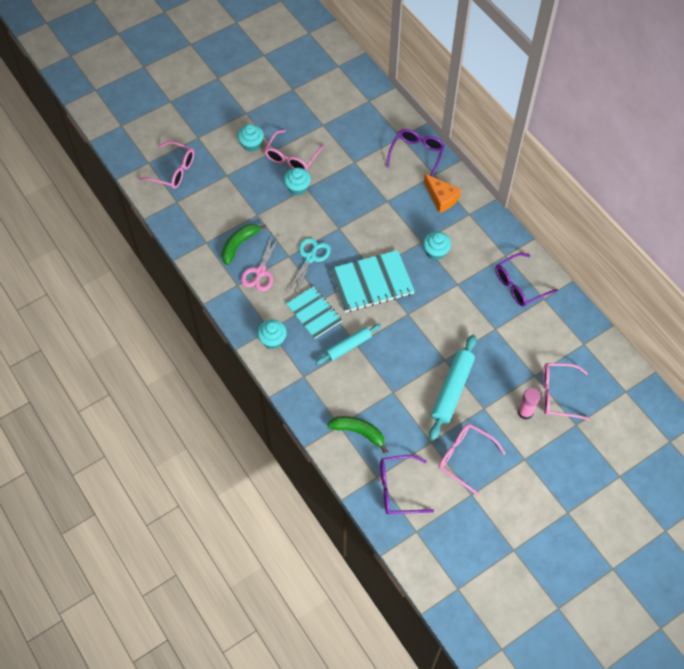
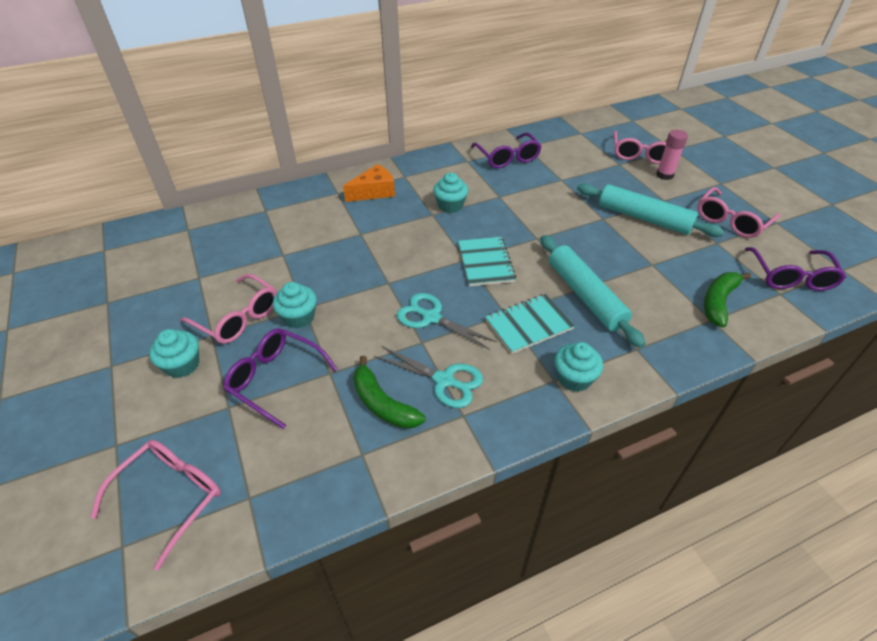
camera: 80 degrees left, 15 degrees down
(260, 272) = (444, 380): pink scissors -> turquoise scissors
(348, 346) = (585, 296): turquoise rolling pin -> turquoise rolling pin, size x1.56
(371, 282) = (485, 263): turquoise notebook -> turquoise notebook, size x0.66
(416, 154) = (300, 201): purple glasses -> purple glasses (275, 379)

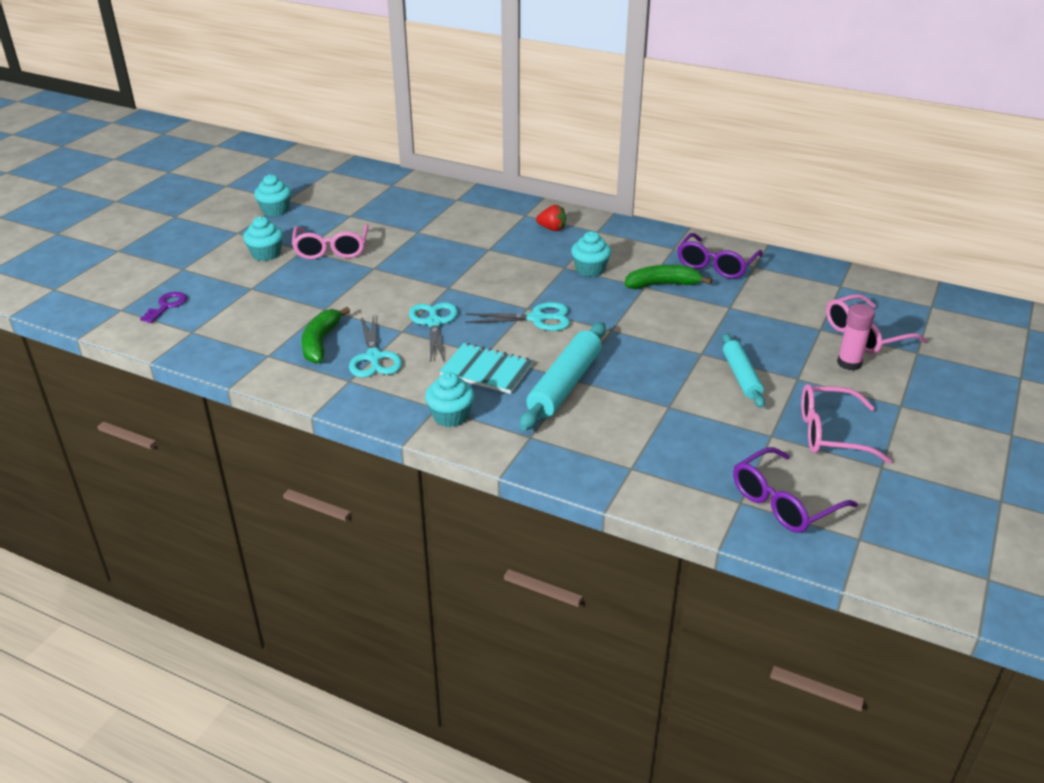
camera: 50 degrees right, 10 degrees down
(171, 496) = (167, 306): pink glasses -> purple key
(275, 379) = (294, 292): purple glasses -> none
(299, 317) = (361, 271): turquoise cupcake -> turquoise cupcake (275, 210)
(374, 192) = (552, 229): orange cheese -> red strawberry
(485, 263) = (537, 319): turquoise notebook -> turquoise scissors
(644, 218) = (741, 376): turquoise rolling pin -> turquoise rolling pin, size x0.64
(718, 302) = (665, 464): green banana -> green banana (662, 284)

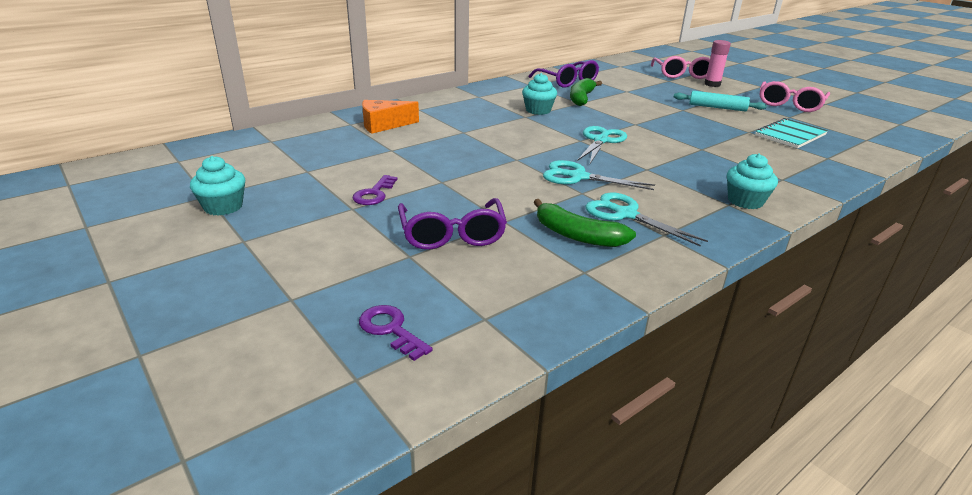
camera: 65 degrees left, 5 degrees down
(266, 254) = (332, 232): turquoise cupcake -> none
(331, 250) = (374, 194): pink glasses -> purple key
(374, 358) = (626, 214): turquoise scissors -> turquoise scissors turned 150 degrees counterclockwise
(468, 212) = (384, 125): none -> orange cheese
(486, 370) = (674, 173): turquoise notebook -> turquoise notebook (790, 135)
(552, 229) = (456, 107): red strawberry -> none
(565, 385) = (709, 153): turquoise rolling pin -> none
(783, 502) = (866, 130): purple glasses -> purple glasses (452, 235)

